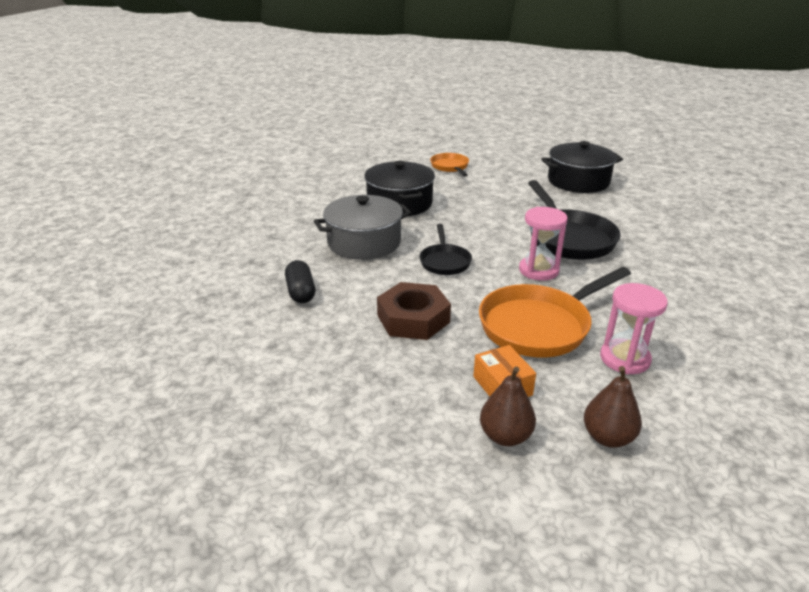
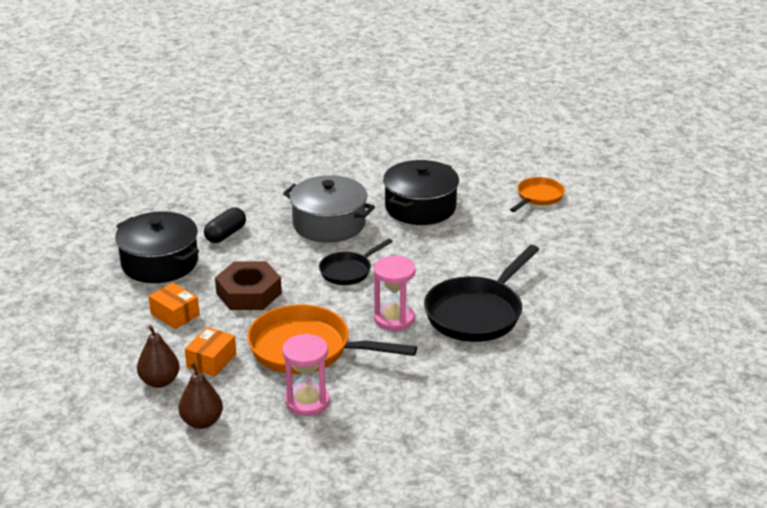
camera: 50 degrees right, 0 degrees up
(394, 375) = (175, 314): none -> orange box
(578, 181) = (620, 276): black pot -> black pot (160, 263)

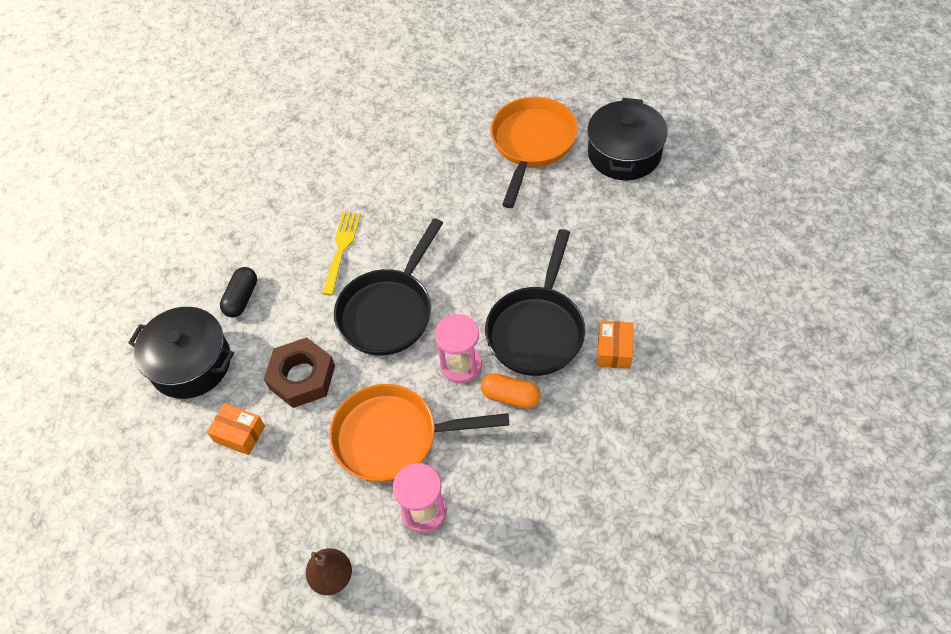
camera: 15 degrees left, 25 degrees up
(160, 381) = (265, 535): brown pear -> none
(211, 361) = (305, 487): orange box -> orange box (614, 350)
(329, 224) = (341, 249): grey pot -> yellow fork
(348, 271) = (389, 311): black pan -> black pan, size x1.79
(420, 207) = (423, 195): black pot -> black pot (624, 153)
(428, 349) = (510, 396): none -> orange capsule
(538, 197) = (532, 144): orange pan -> orange pan, size x1.79

